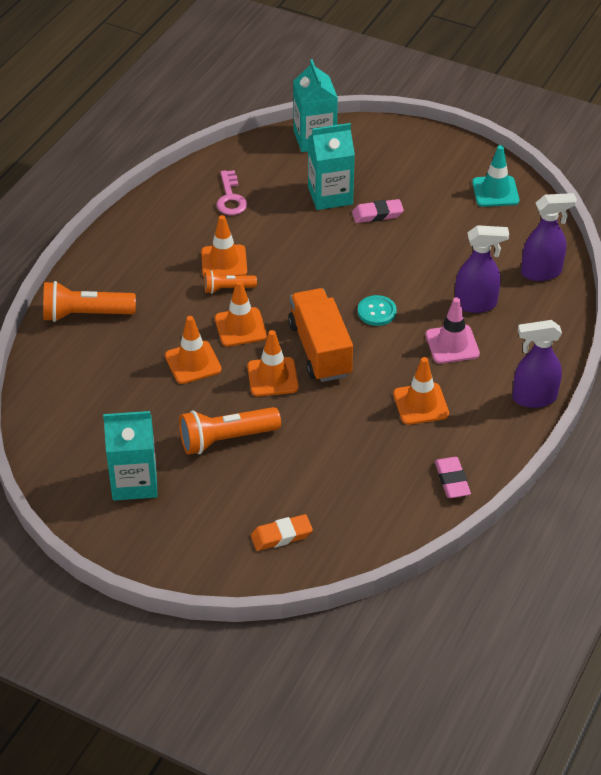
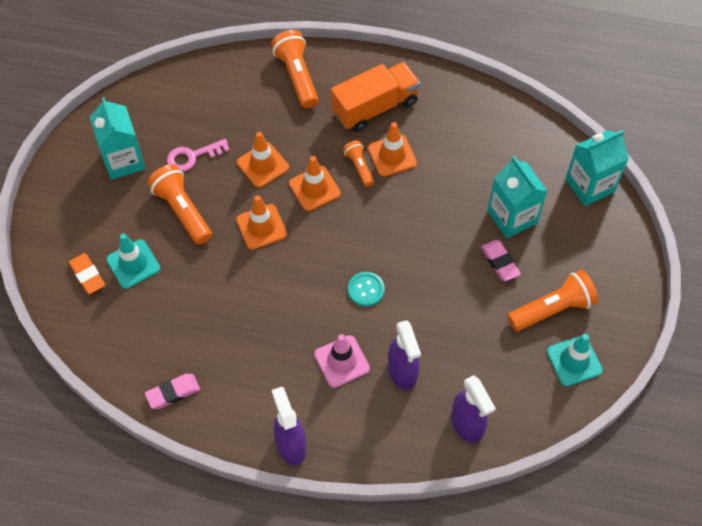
camera: 75 degrees right, 15 degrees up
(230, 198) = (478, 139): pink key -> pink key (192, 156)
(281, 492) = (133, 264): none -> turquoise traffic cone
(320, 350) = (304, 255): orange truck -> orange truck (375, 107)
(420, 404) = (259, 349): orange traffic cone -> none
(438, 192) = (552, 309): none -> orange flashlight

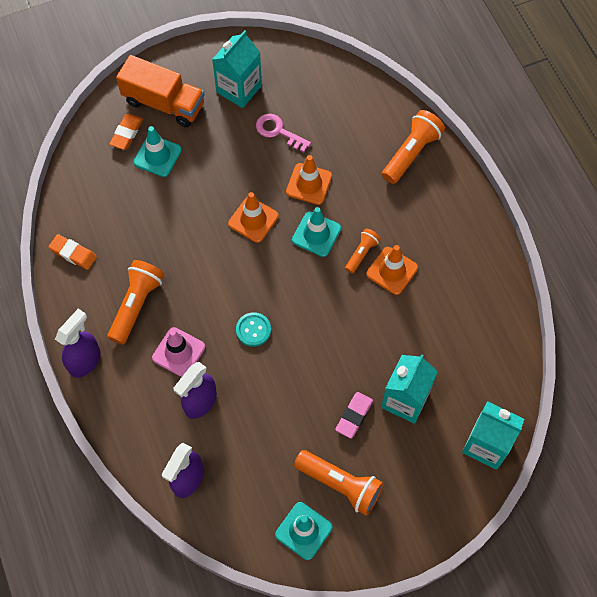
camera: 55 degrees right, 5 degrees up
(173, 393) = (73, 253): pink eraser -> orange eraser
(182, 211) = (226, 157): orange flashlight -> orange flashlight (136, 305)
(314, 188) = (316, 234): orange traffic cone -> turquoise traffic cone
(375, 107) = (428, 228): orange truck -> orange truck (164, 103)

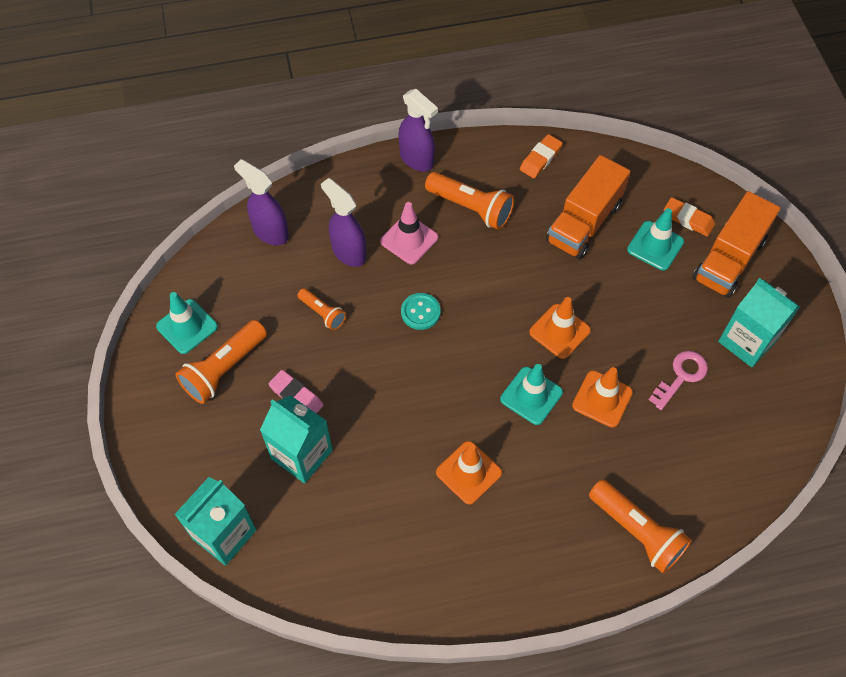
camera: 100 degrees right, 5 degrees down
(141, 211) = (584, 223): none -> orange truck
(361, 253) = (497, 442): orange flashlight -> orange flashlight (322, 313)

